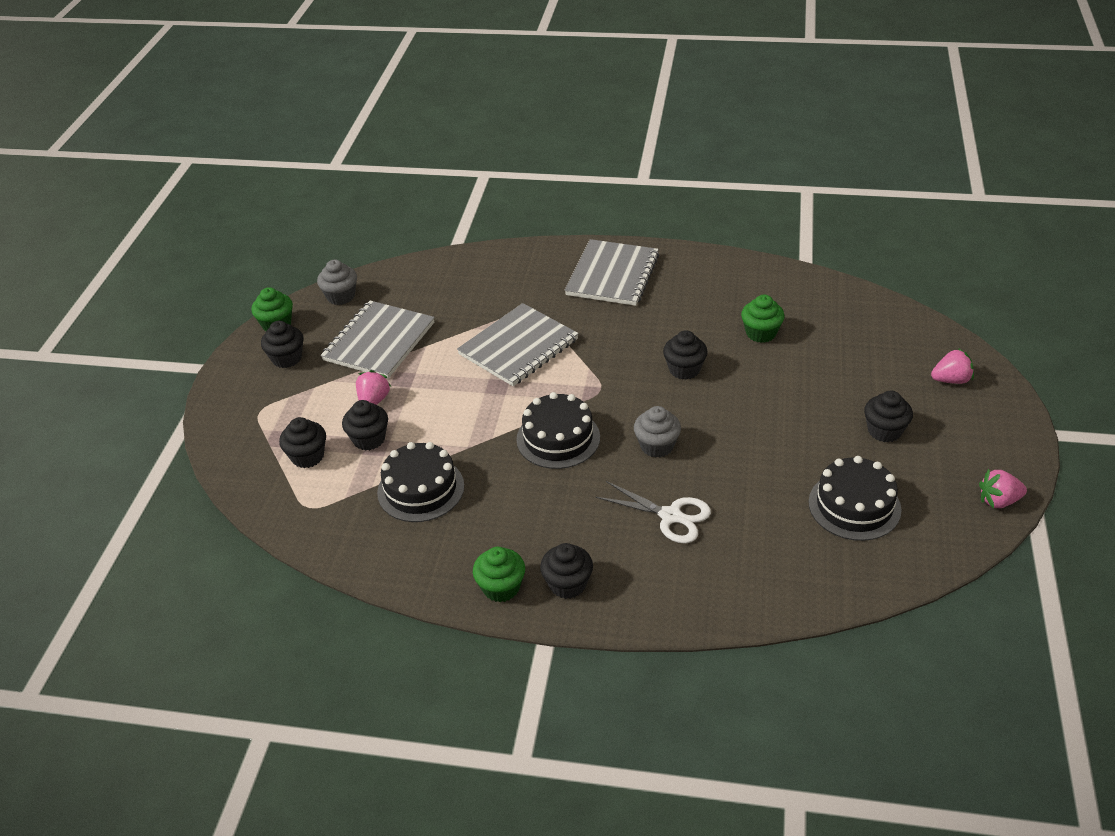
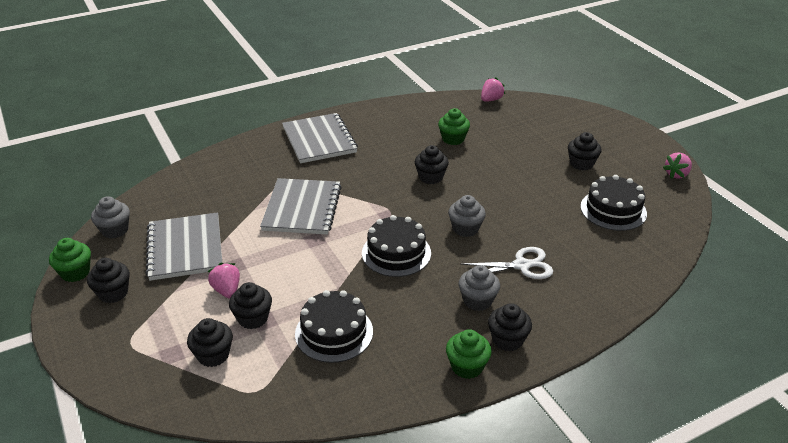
camera: 40 degrees left, 5 degrees down
(583, 529) = (477, 301): none -> grey cupcake
(951, 380) = (583, 124): pink strawberry -> pink strawberry (491, 100)

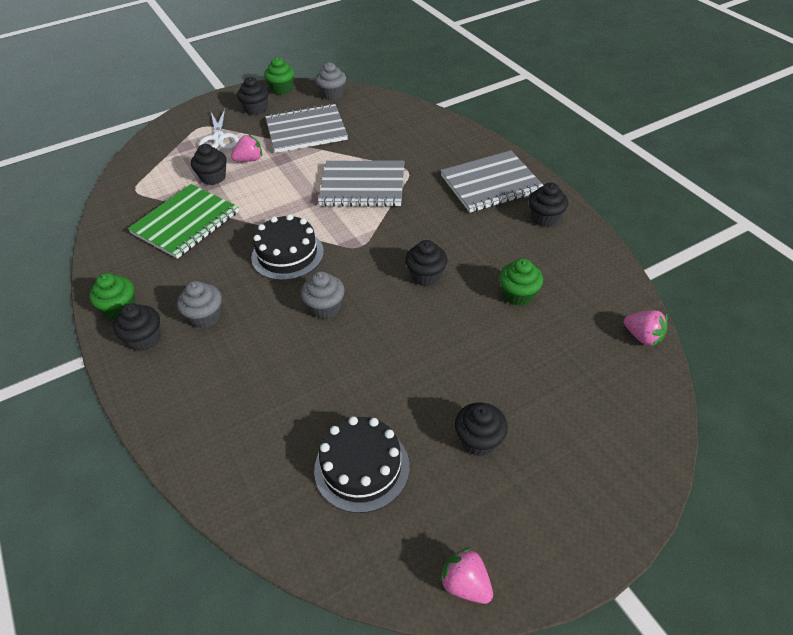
camera: 90 degrees right, 10 degrees up
(213, 355) = (178, 164): black cupcake -> black cupcake (545, 218)
(334, 332) = (185, 223): black cake -> green notebook
(522, 265) = (255, 356): white scissors -> white scissors (219, 138)

